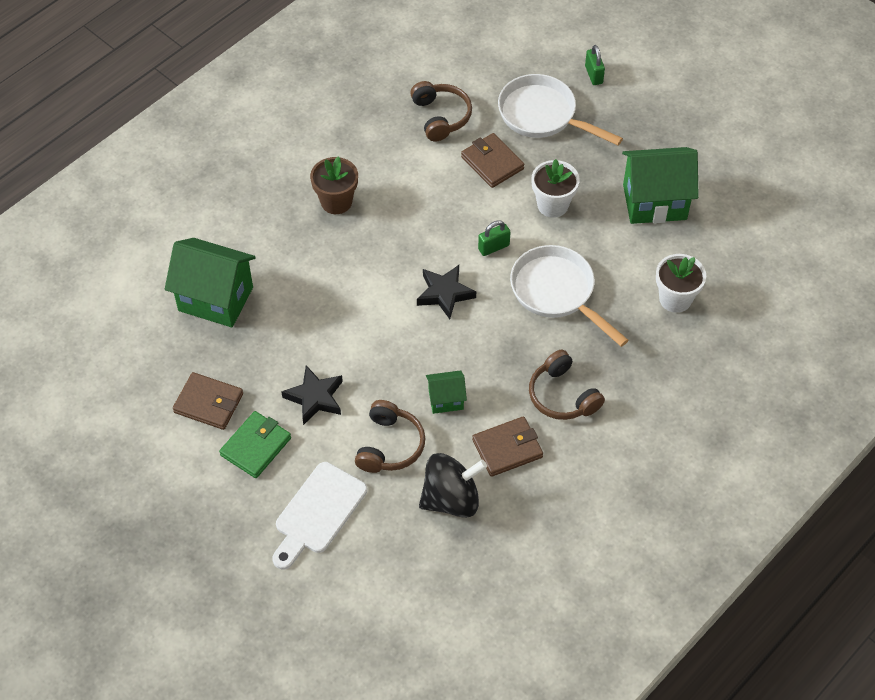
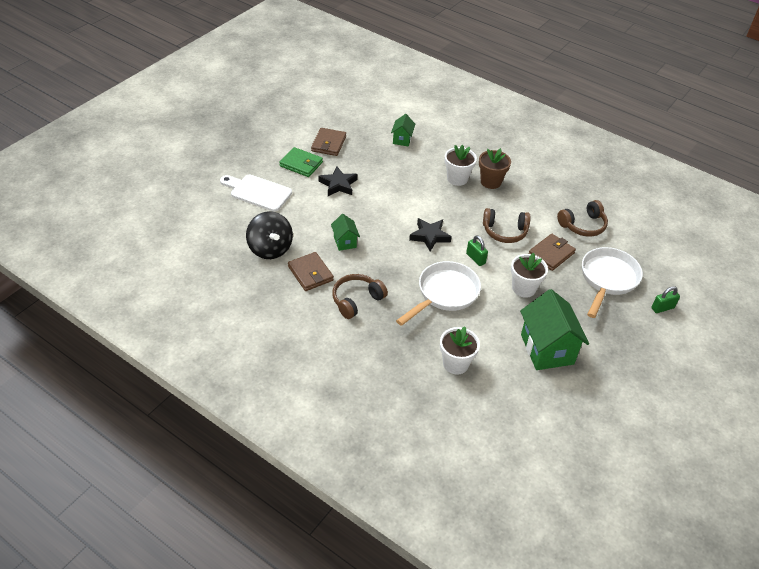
camera: 80 degrees right, 10 degrees down
(216, 299) = (402, 139): green house -> green house, size x0.51
(323, 241) = (457, 179): none -> white flower pot
(390, 445) = (307, 219): brown headphones -> brown headphones (505, 232)

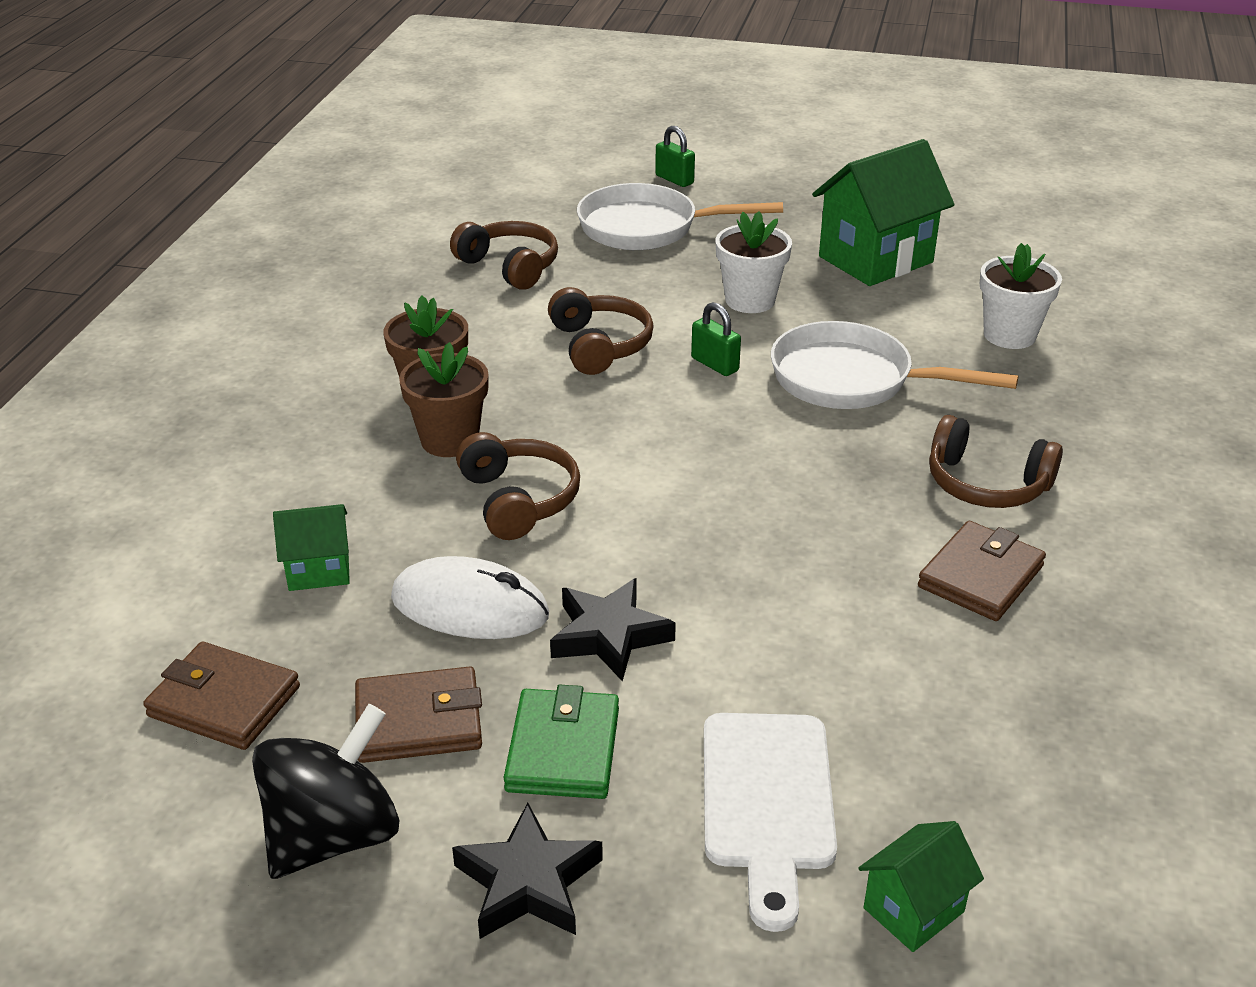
camera: 110 degrees left, 10 degrees down
(270, 249) = (969, 678): black spinning top -> black spinning top (333, 835)
(345, 242) = (825, 554): green house -> green house (913, 910)
(368, 162) = (470, 607): none -> white mouse
(414, 185) = (518, 500): none -> brown headphones
(429, 236) = (695, 435): black star -> black star (528, 883)
(457, 179) = (449, 440): white flower pot -> brown flower pot
(475, 258) = (714, 364): green padlock -> green padlock turned 75 degrees counterclockwise
(551, 254) = (626, 287): brown wallet -> brown wallet (224, 701)

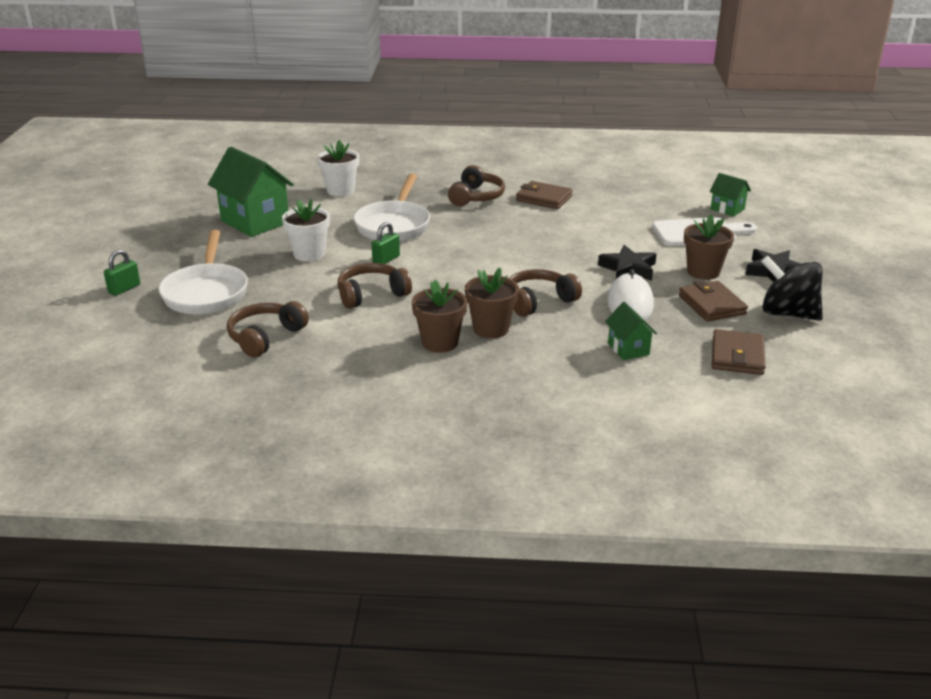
camera: 100 degrees left, 5 degrees down
(563, 749) = (703, 272): green wallet -> brown flower pot

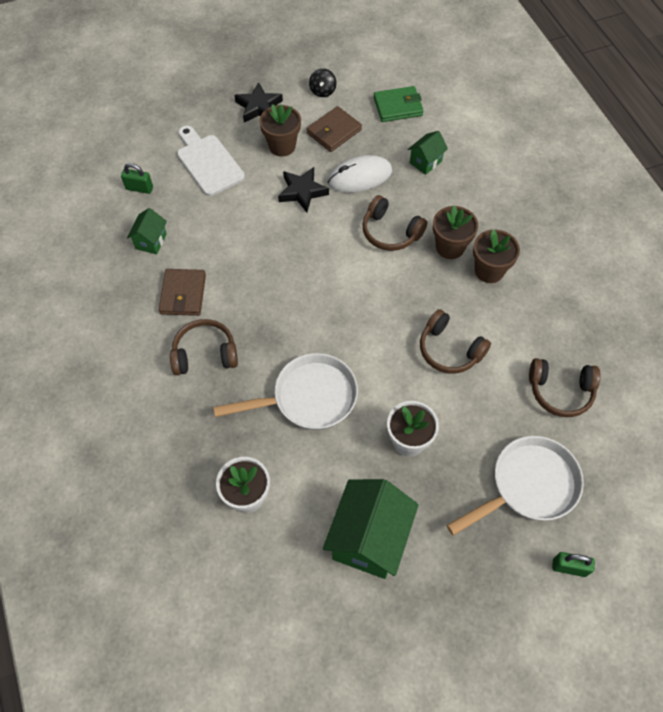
camera: 115 degrees left, 30 degrees up
(386, 260) = (383, 369): green padlock -> green padlock (139, 188)
(727, 209) = (147, 153): green house -> green house (151, 241)
(737, 356) = (398, 107): brown wallet -> green wallet
(787, 313) = (323, 91): black spinning top -> black spinning top, size x0.52

